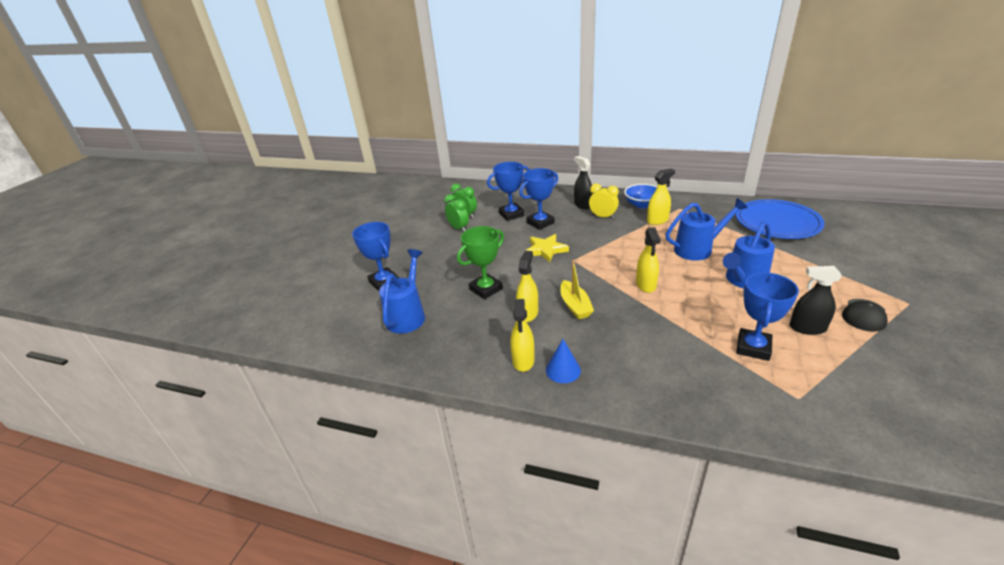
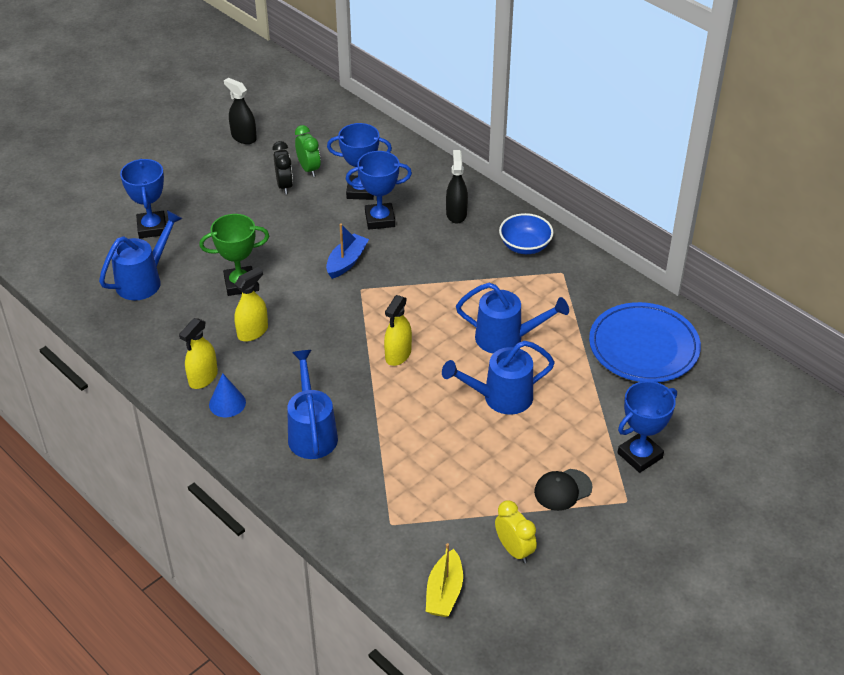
camera: 25 degrees right, 10 degrees up
(458, 228) = (284, 186): green clock -> black clock
(546, 250) = (346, 262): yellow star -> blue boat
(575, 306) = (304, 345): yellow boat -> yellow boat (444, 592)
(603, 217) = (458, 243): yellow clock -> yellow clock (514, 550)
(652, 360) = (312, 432): none -> blue watering can
(657, 220) = (513, 278): yellow spray bottle -> none
(753, 347) = (413, 466): blue trophy -> blue trophy (639, 455)
(807, 328) = (489, 474): black spray bottle -> black spray bottle (243, 137)

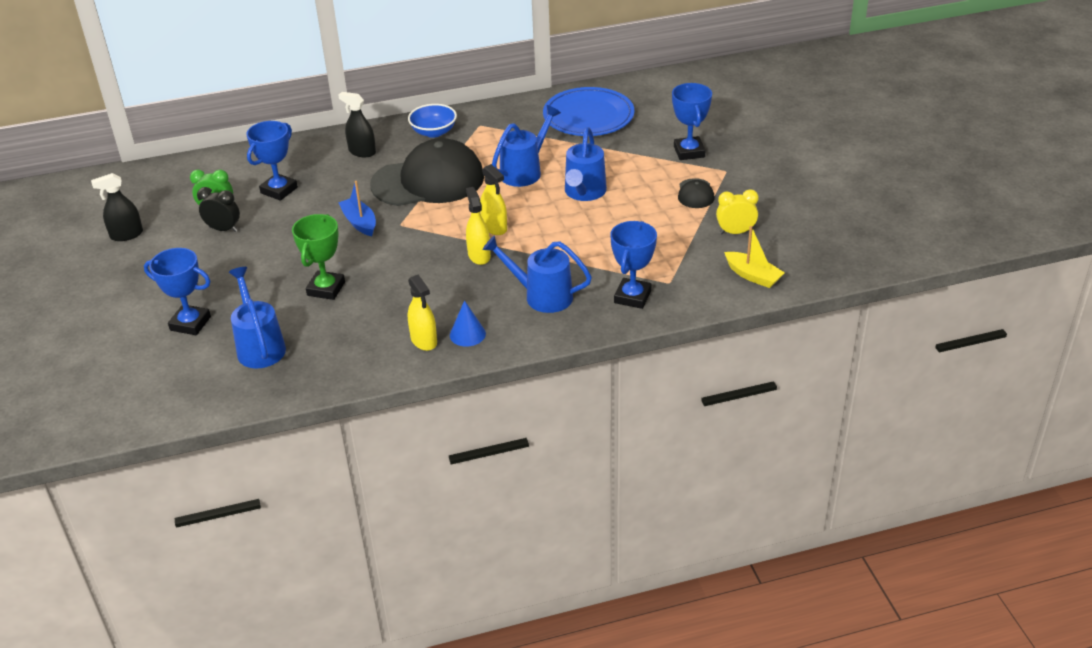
camera: 60 degrees left, 5 degrees down
(252, 332) = (394, 297): yellow spray bottle -> yellow spray bottle (479, 255)
(380, 219) = (326, 191): blue trophy -> blue trophy (632, 297)
(441, 277) = (428, 181): none -> black cap

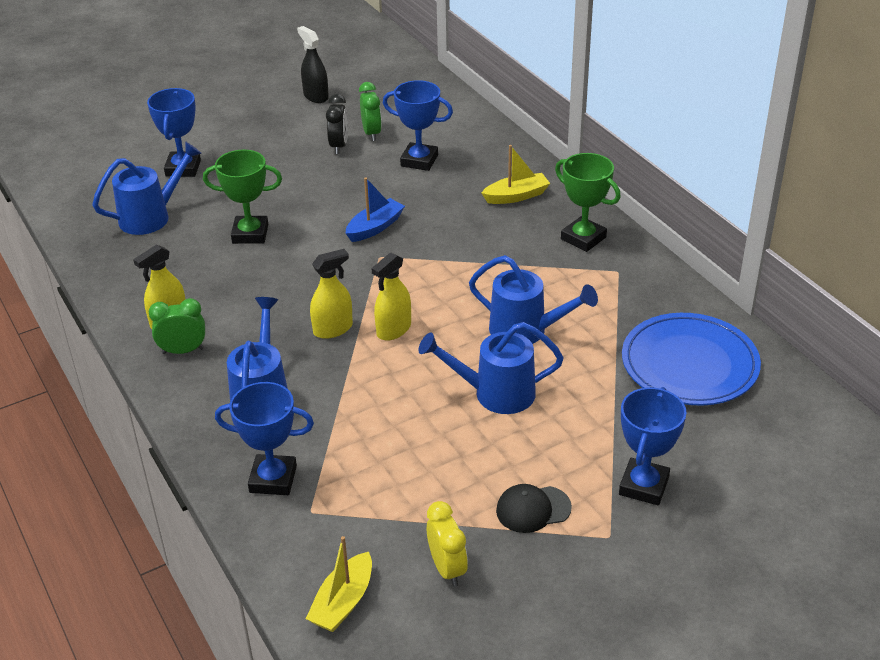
camera: 75 degrees right, 0 degrees up
(362, 152) = (516, 196): black spray bottle -> yellow boat
(428, 181) = (474, 257): black cap -> none
(433, 132) = (583, 238): blue bowl -> green trophy
(467, 334) = (183, 351): blue cone -> green clock
(689, 152) = (643, 486): blue trophy -> blue trophy turned 45 degrees counterclockwise

